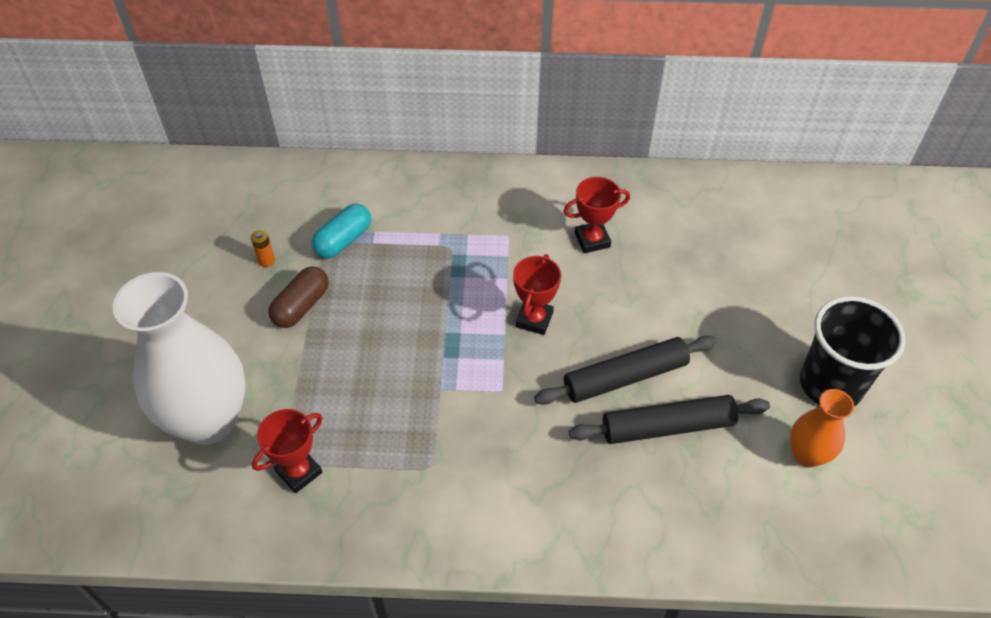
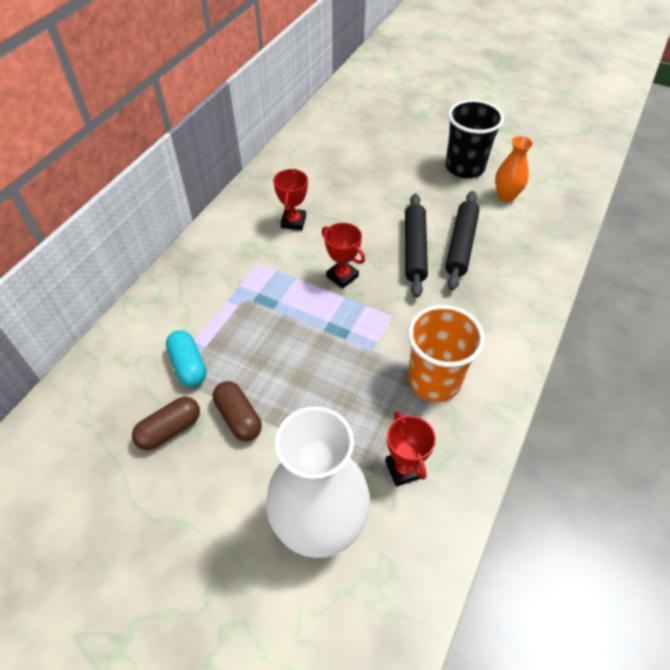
camera: 65 degrees left, 0 degrees up
(266, 260) = (170, 430): orange battery -> brown capsule
(427, 464) = (434, 380): none -> orange cup

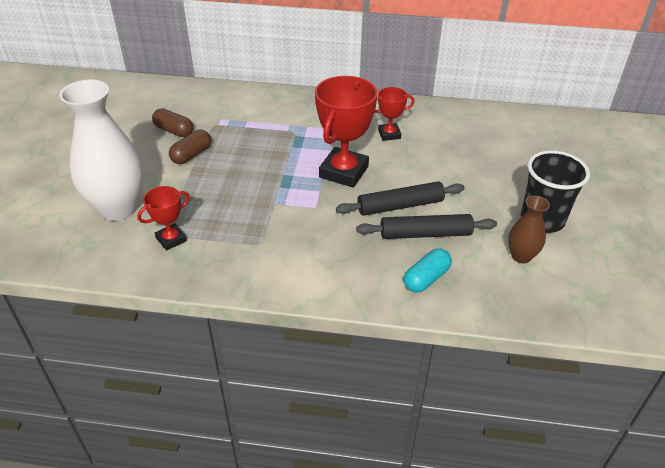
camera: 70 degrees right, 10 degrees down
(188, 365) = (226, 124): turquoise capsule -> turquoise capsule (426, 278)
(342, 276) = (343, 172): red trophy -> red trophy, size x1.87
(434, 380) = (258, 242): orange cup -> none
(506, 196) = (521, 256): orange vase -> brown vase

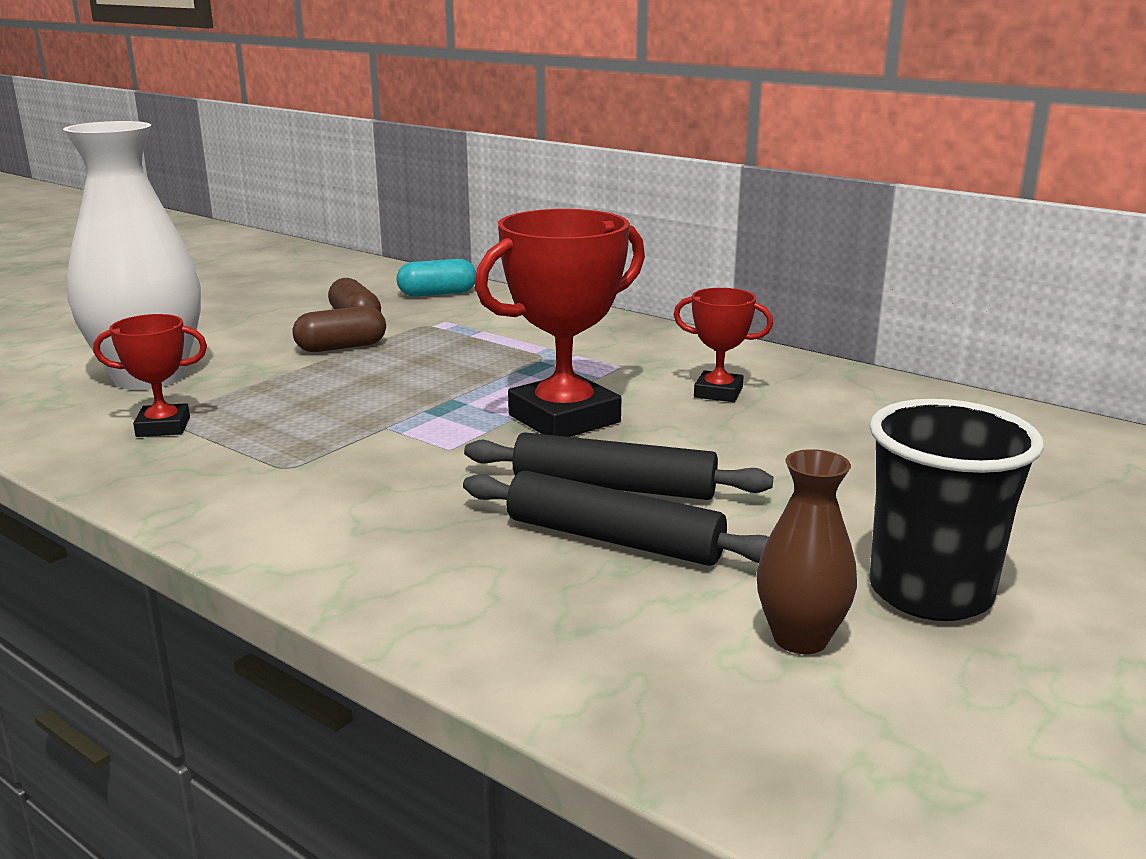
camera: 30 degrees right, 20 degrees down
(426, 278) = (524, 606): turquoise capsule -> turquoise capsule (437, 294)

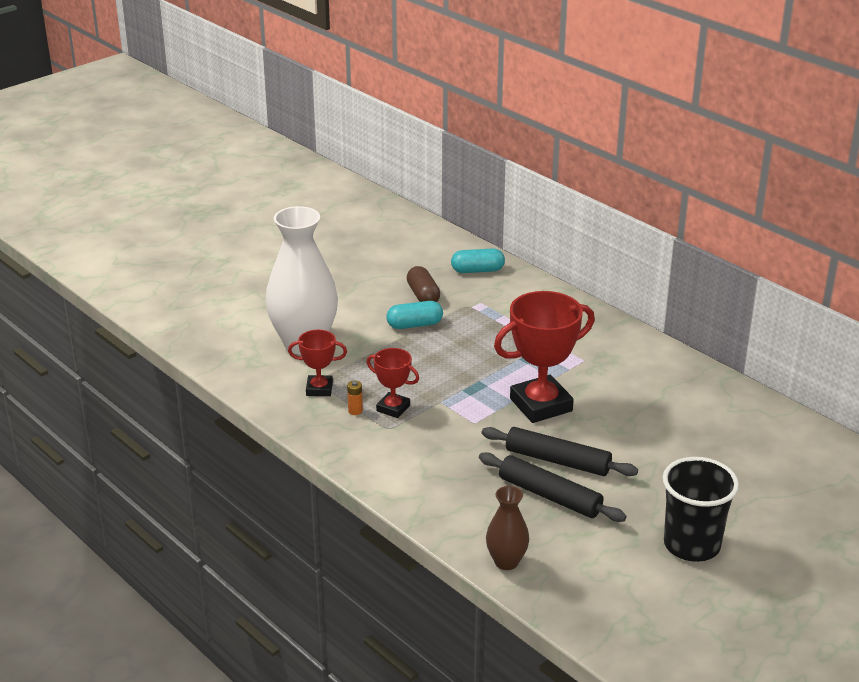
camera: 10 degrees right, 10 degrees up
(226, 449) = (355, 411): none -> orange battery
(341, 347) = (414, 325): brown capsule -> turquoise capsule
(718, 393) = (636, 391): red trophy -> red trophy (393, 408)
(800, 638) = (620, 562): brown vase -> brown vase (506, 562)

